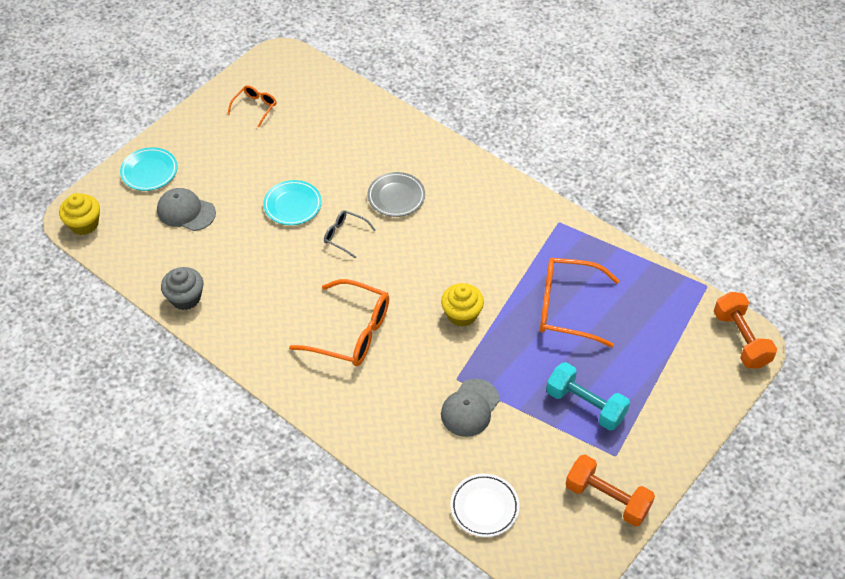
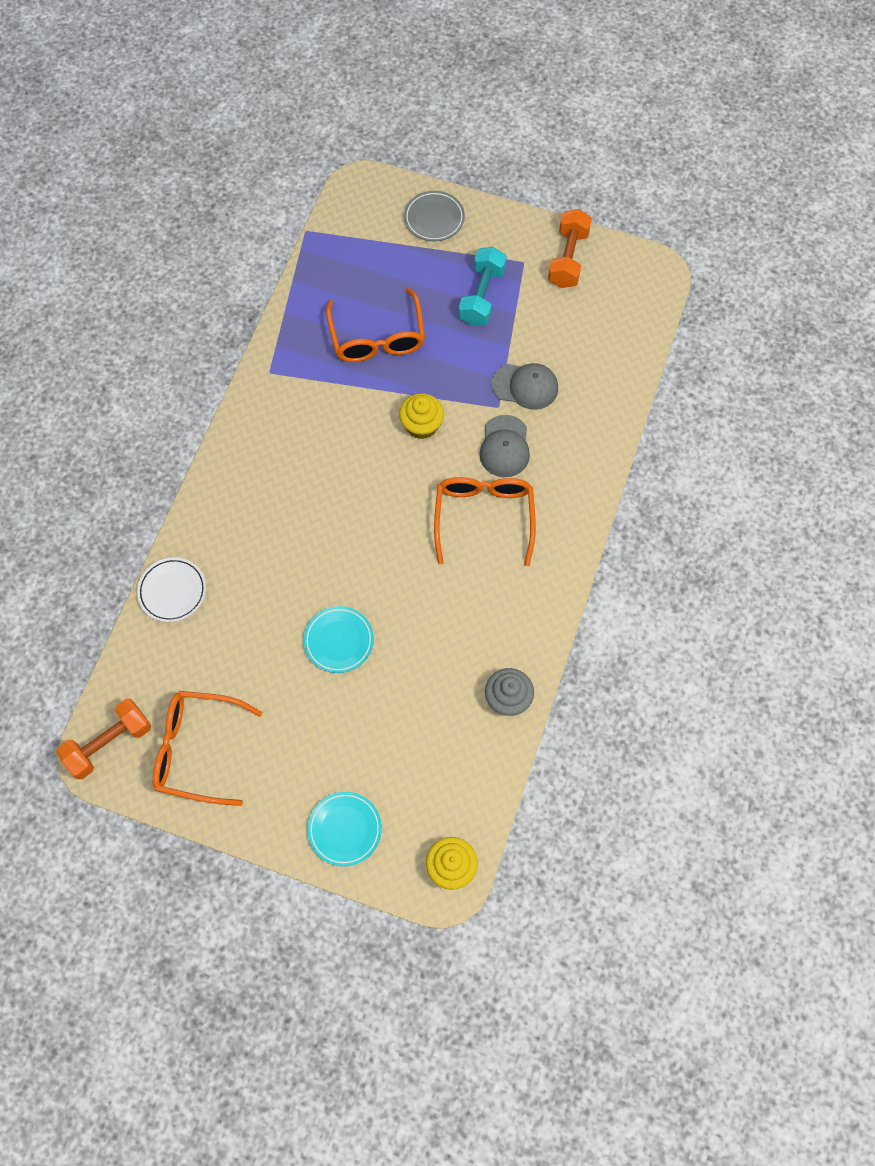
camera: 110 degrees left, 15 degrees up
(186, 211) = (390, 755): grey cap -> grey cap (504, 446)
(255, 108) = (198, 750): orange glasses -> orange glasses, size x1.93
(345, 236) = (362, 569): grey glasses -> none
(396, 197) = (289, 537): grey plate -> grey plate (434, 219)
(484, 507) = (619, 345): white plate -> white plate (172, 591)
(740, 339) = (359, 194): orange dumbbell -> orange dumbbell (109, 743)

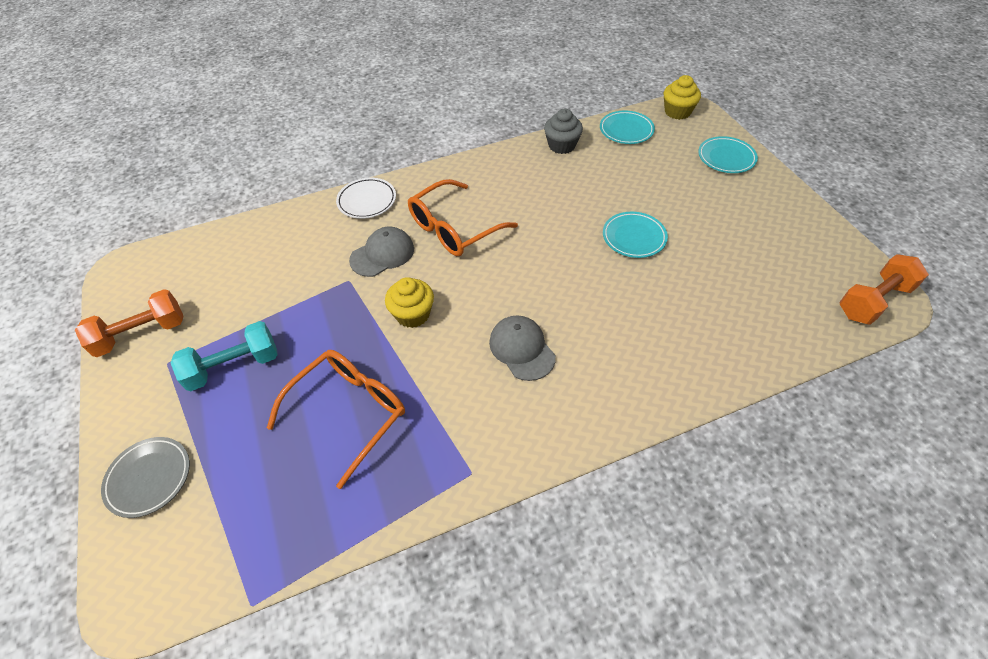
camera: 130 degrees left, 15 degrees down
(109, 743) = (873, 301): orange dumbbell -> orange dumbbell turned 45 degrees counterclockwise
(172, 591) = (739, 361): white plate -> white plate (367, 201)
(198, 750) = (798, 251): orange glasses -> none
(472, 782) = (626, 130): none -> turquoise plate
(525, 386) = (313, 277): grey cap -> grey cap (522, 349)

